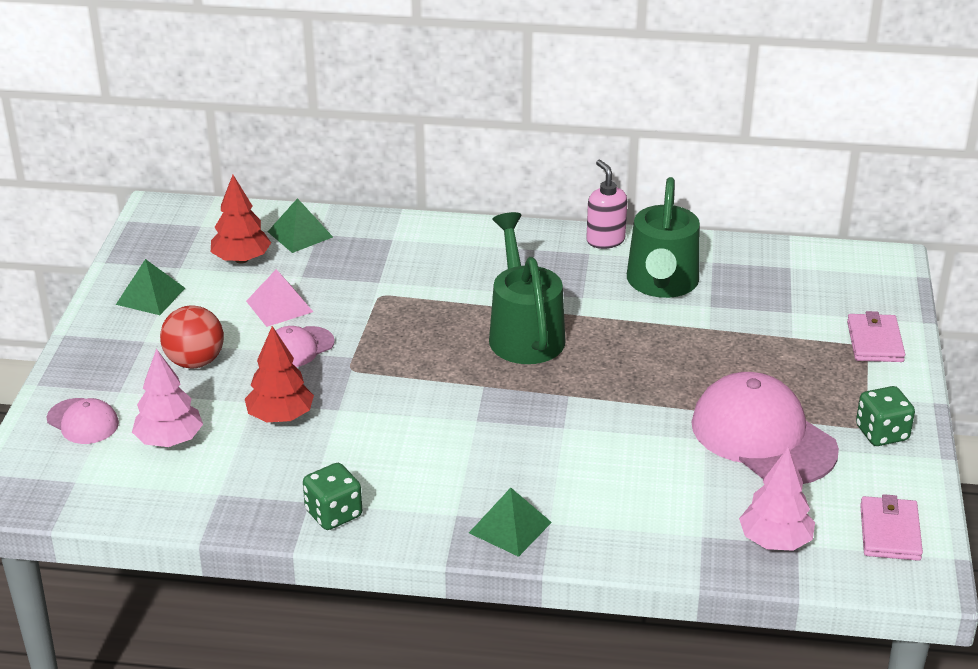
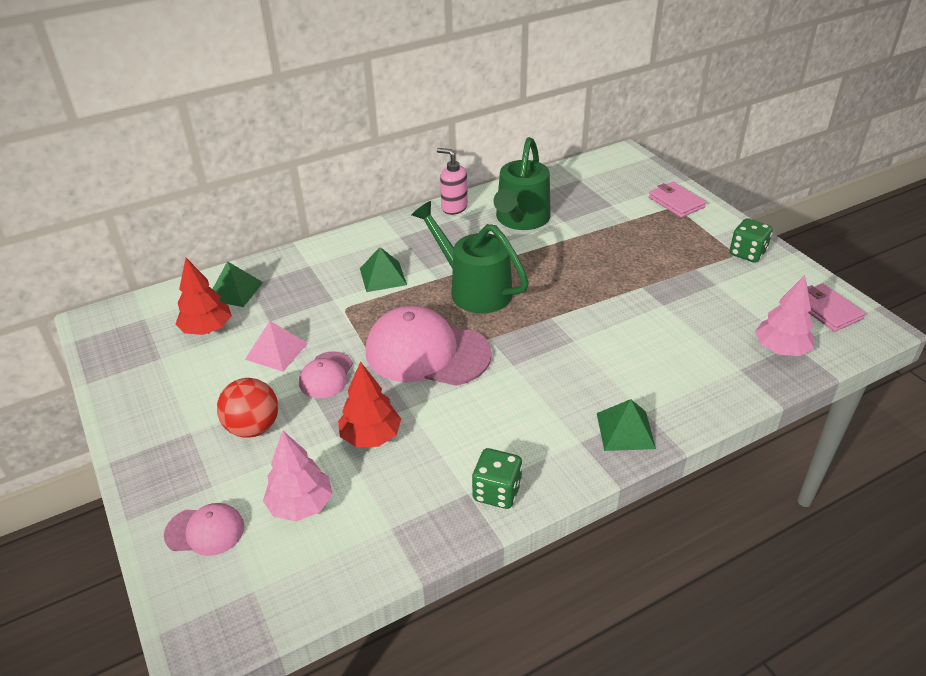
camera: 35 degrees left, 5 degrees up
(150, 296) = (158, 392): green pyramid -> green pyramid (383, 276)
(661, 284) = (520, 220): green watering can -> green watering can turned 45 degrees clockwise
(763, 436) = (691, 287): pink cap -> pink cap (427, 352)

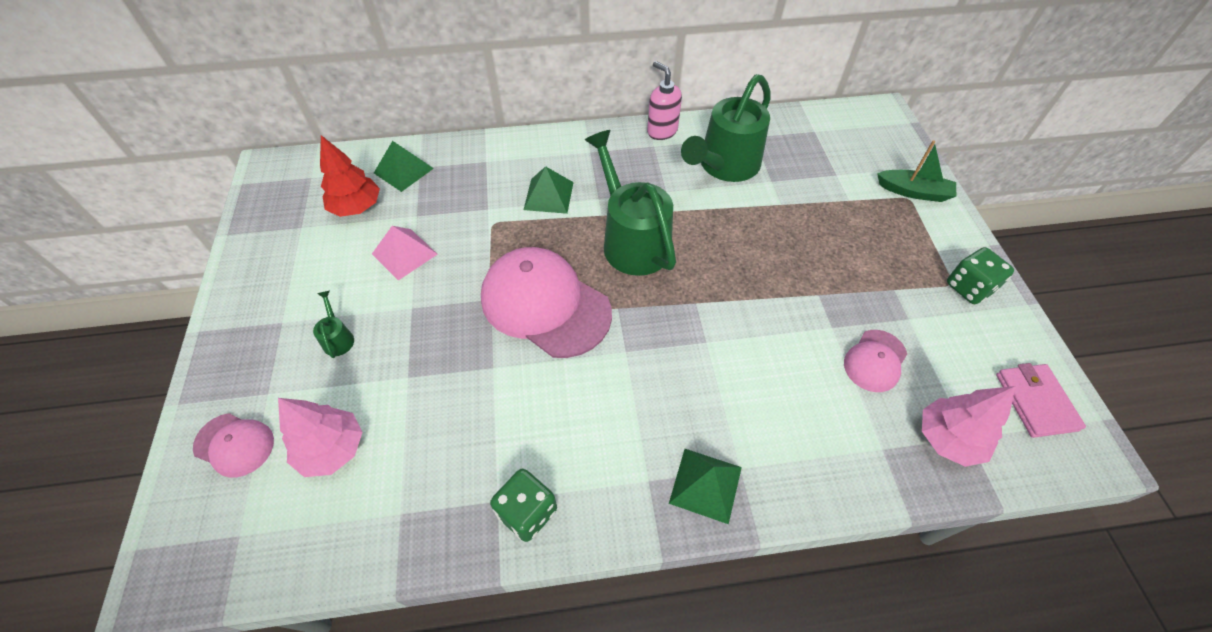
camera: 20 degrees right, 15 degrees up
(253, 427) = (338, 338): red ball -> green watering can
(326, 375) = (435, 299): pink cap -> pink cap (875, 361)
(371, 436) = (439, 390): red tree -> none
(676, 202) = (913, 192): pink wallet -> green boat

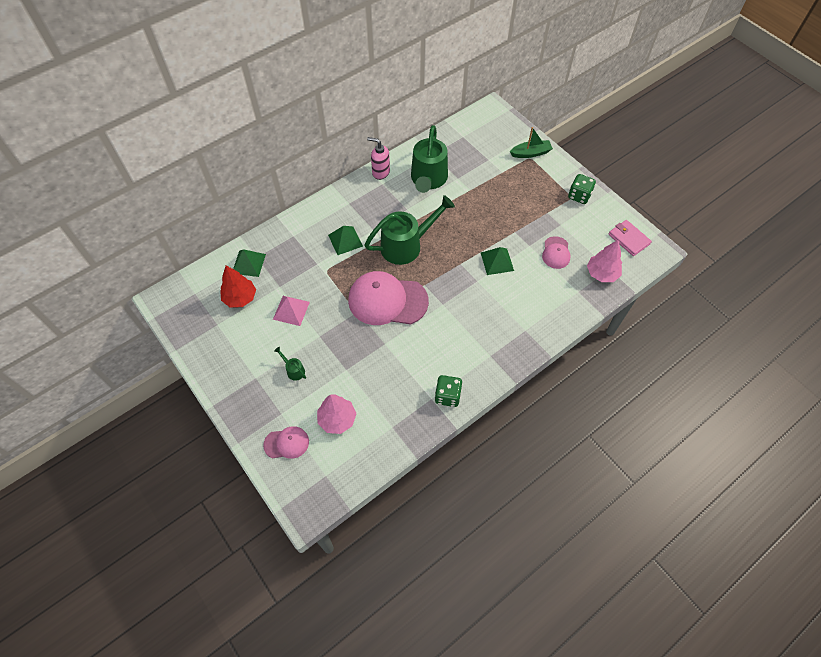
camera: 30 degrees left, 5 degrees up
(631, 239) = (407, 245): green watering can -> green watering can turned 120 degrees clockwise
(705, 485) = (515, 344): green pyramid -> green pyramid (497, 261)

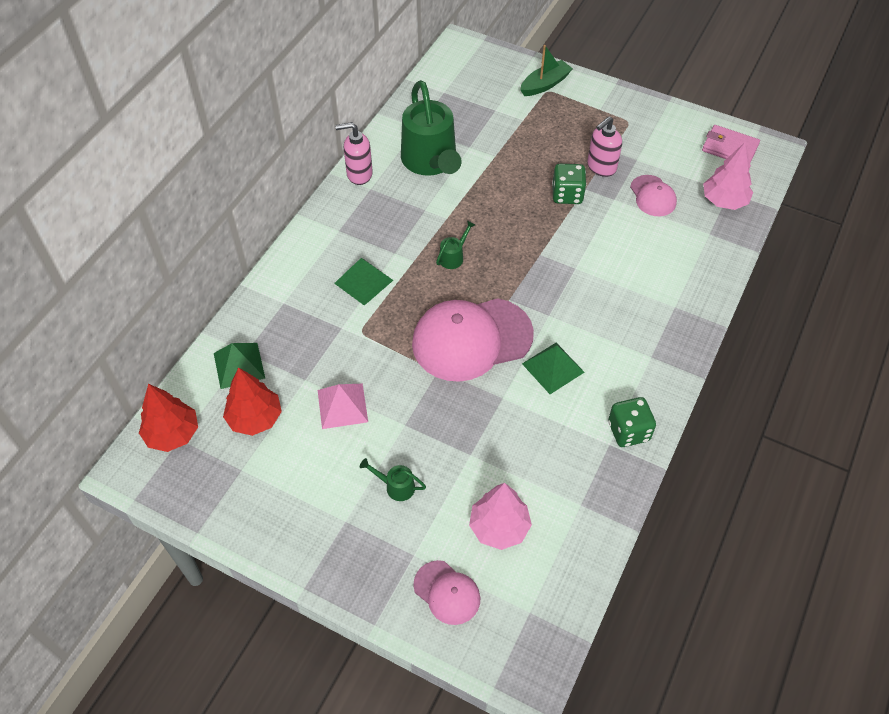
camera: 25 degrees left, 5 degrees down
(193, 289) = (172, 434): none -> red tree
(286, 443) = (447, 592): pink cap -> pink cap turned 75 degrees clockwise
(407, 245) = (454, 256): green watering can -> green watering can, size x0.40
(497, 261) = (586, 234): green pyramid -> green pyramid (553, 368)
(533, 221) = (601, 167): none -> pink soap dispenser
(579, 196) = (638, 116): green dice -> green dice (567, 195)

